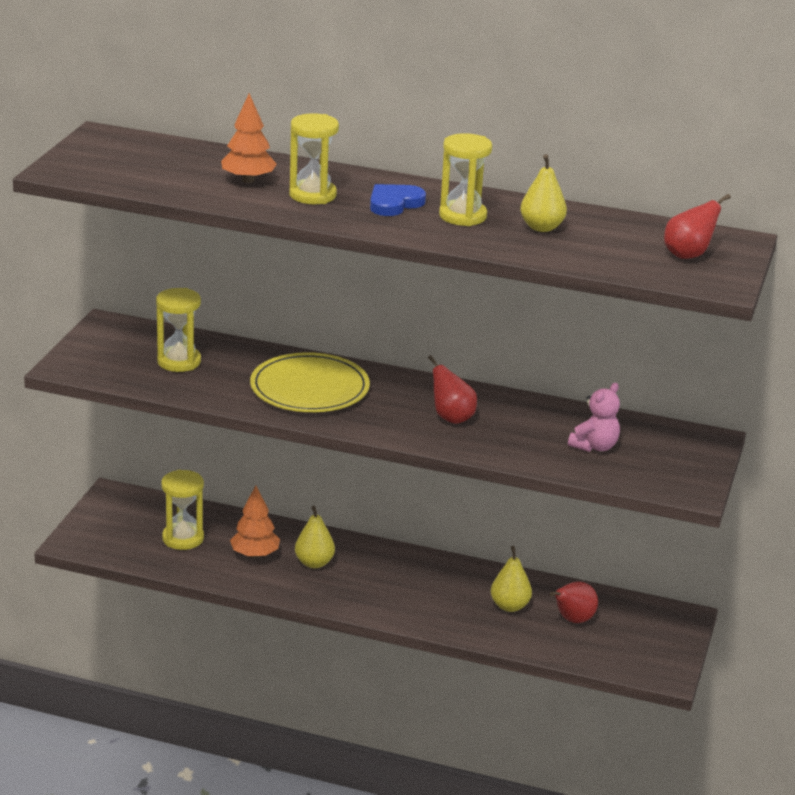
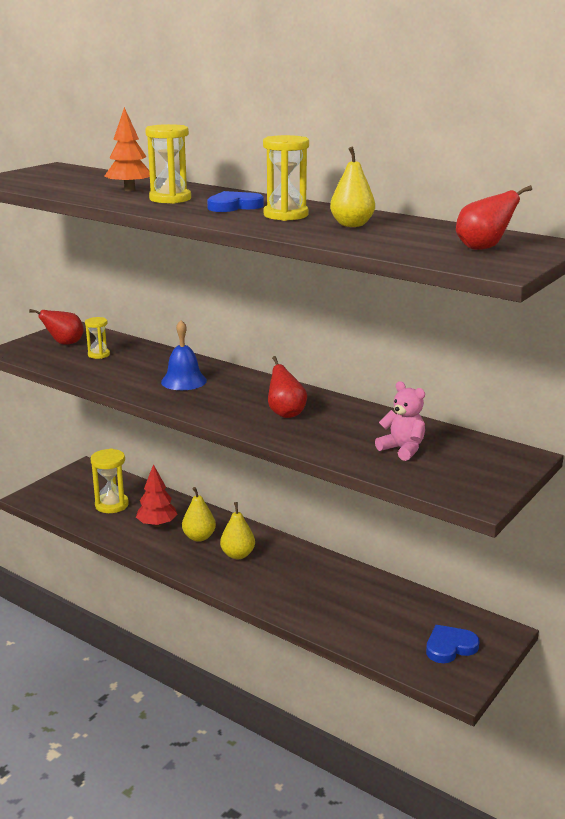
camera: 20 degrees right, 5 degrees down
(179, 362) = (99, 355): yellow hourglass -> yellow hourglass, size x0.61
(255, 555) = (157, 524): orange tree -> red tree
(309, 388) = (184, 381): yellow plate -> blue bell
(509, 606) = (342, 597): yellow pear -> yellow pear (238, 555)
(572, 620) = (393, 618): red pear -> red pear (64, 343)
(594, 446) = (402, 449): pink teddy bear -> pink teddy bear turned 105 degrees counterclockwise
(641, 639) = (450, 647): none -> blue heart

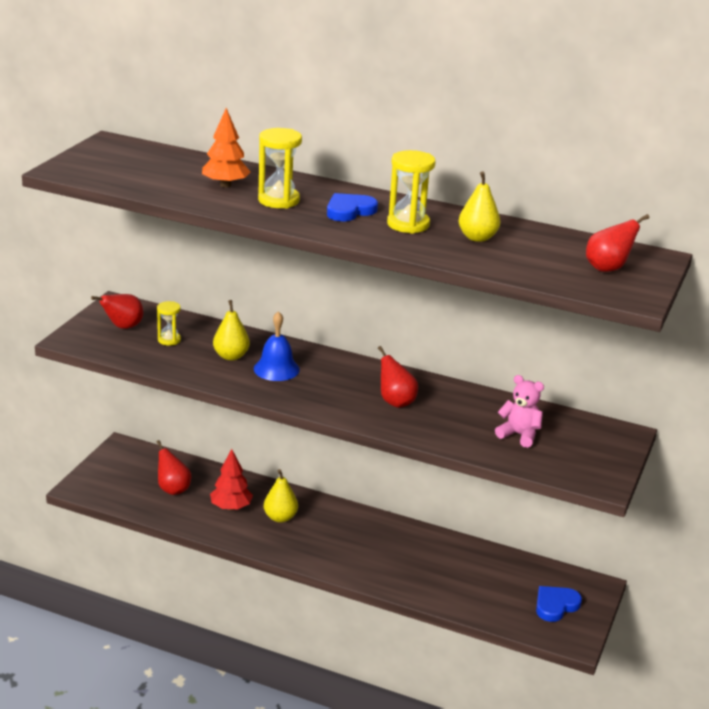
camera: 15 degrees left, 5 degrees up
(111, 505) = (173, 489): yellow hourglass -> red pear
(238, 555) = (327, 533): yellow pear -> yellow pear (231, 356)

